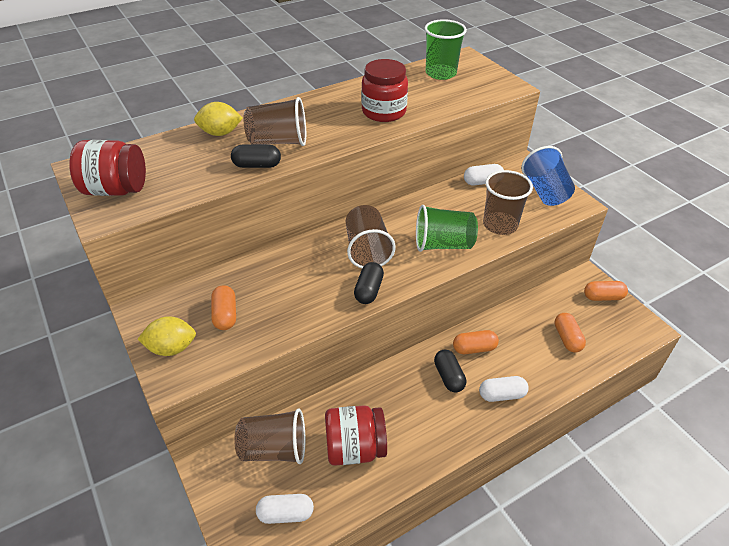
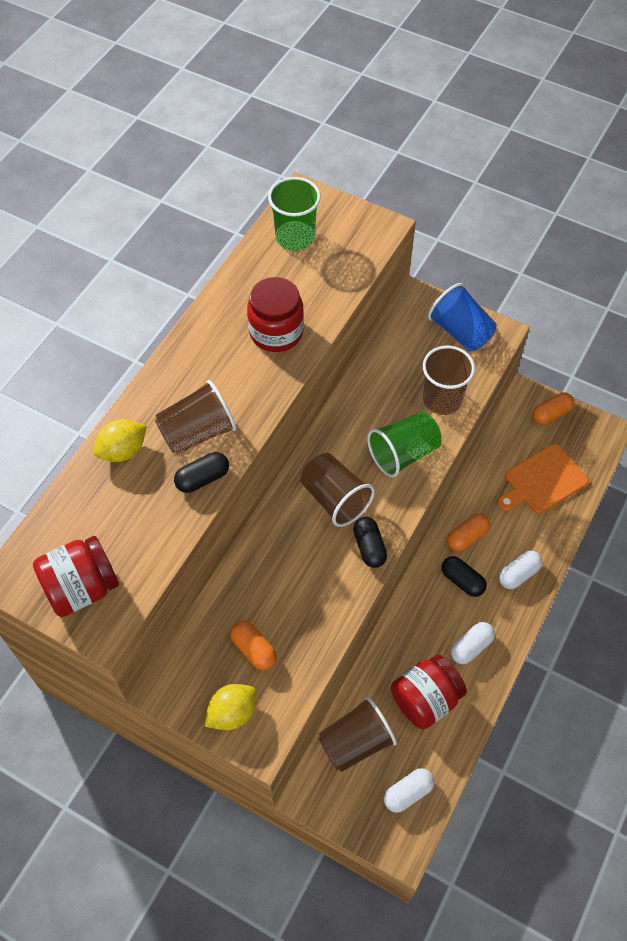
camera: 30 degrees left, 15 degrees up
(482, 182) = (392, 347): white capsule -> white capsule (471, 647)
(567, 338) = (542, 481): orange capsule -> orange cutting board

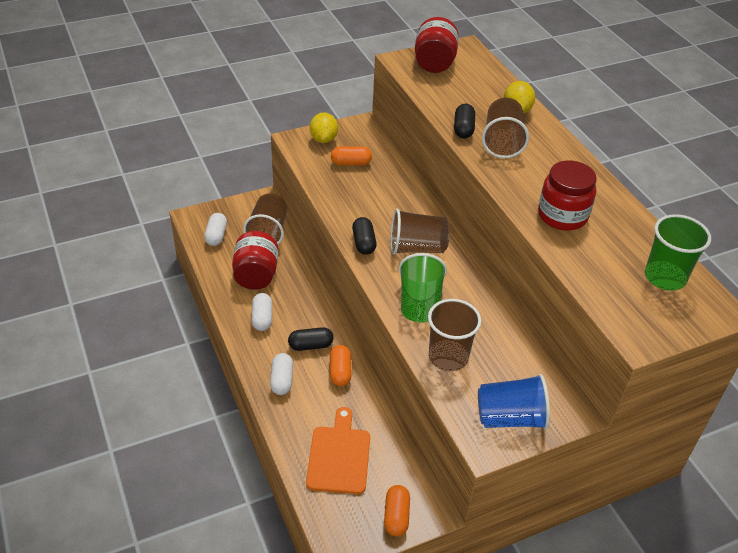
camera: 125 degrees right, 15 degrees down
(369, 547) = (363, 243): black capsule -> black capsule turned 60 degrees clockwise

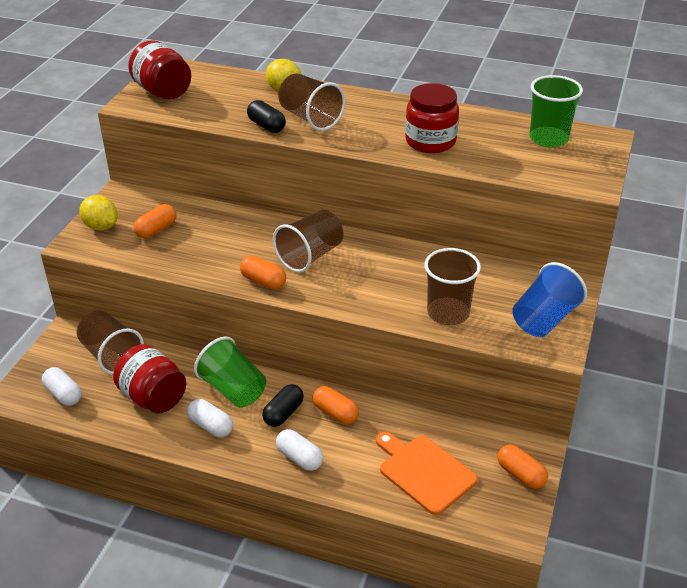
camera: 45 degrees left, 5 degrees down
(363, 243) = (263, 281): black capsule -> orange capsule
(420, 303) = (373, 292): green cup -> green cup (233, 389)

